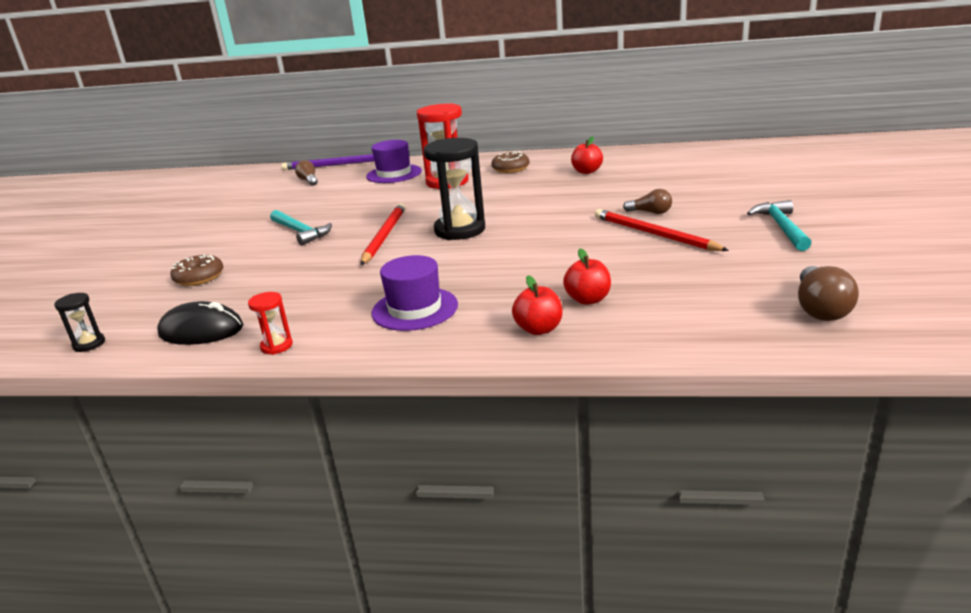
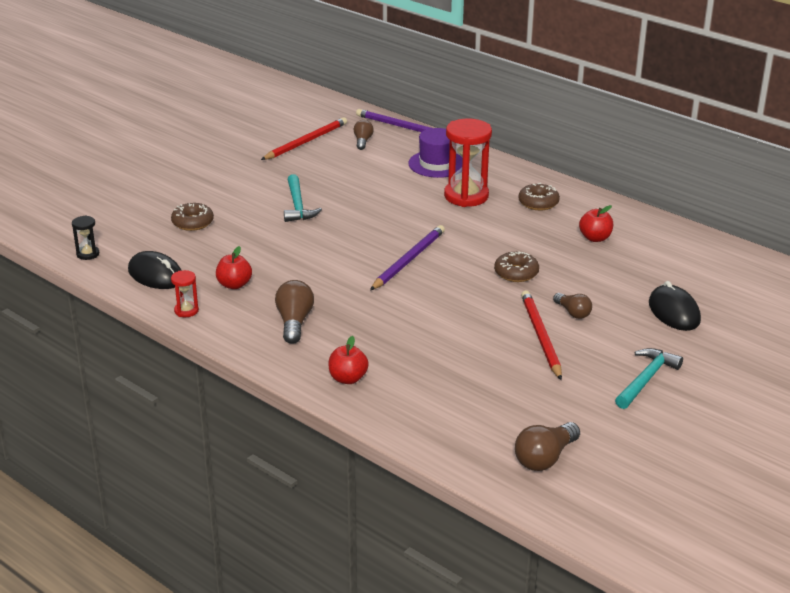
camera: 30 degrees right, 5 degrees up
(384, 236) = (349, 240): red pencil -> red pencil (306, 142)
(415, 309) = (294, 322): purple hat -> brown light bulb
(460, 230) = (408, 260): black hourglass -> purple pencil
(563, 207) = (516, 273): none -> brown donut
(588, 300) = (409, 371): red apple -> red apple (234, 285)
(719, 187) = (674, 312): none -> black mouse

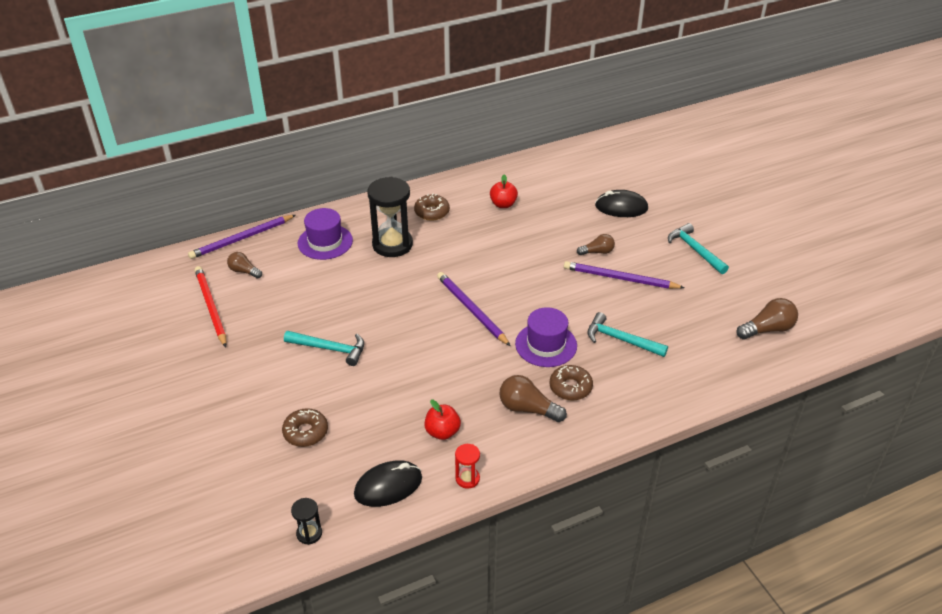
camera: 65 degrees left, 10 degrees up
(348, 378) = (627, 400): red apple -> none
(392, 313) = (546, 345): none -> purple hat
(438, 356) = (621, 339): none -> turquoise hammer
(466, 196) = (392, 244): red hourglass -> black hourglass
(516, 273) = (527, 259): brown donut -> brown donut (570, 387)
(540, 336) = (620, 278): red pencil -> purple pencil
(545, 458) = (767, 329): brown light bulb -> brown light bulb turned 90 degrees counterclockwise

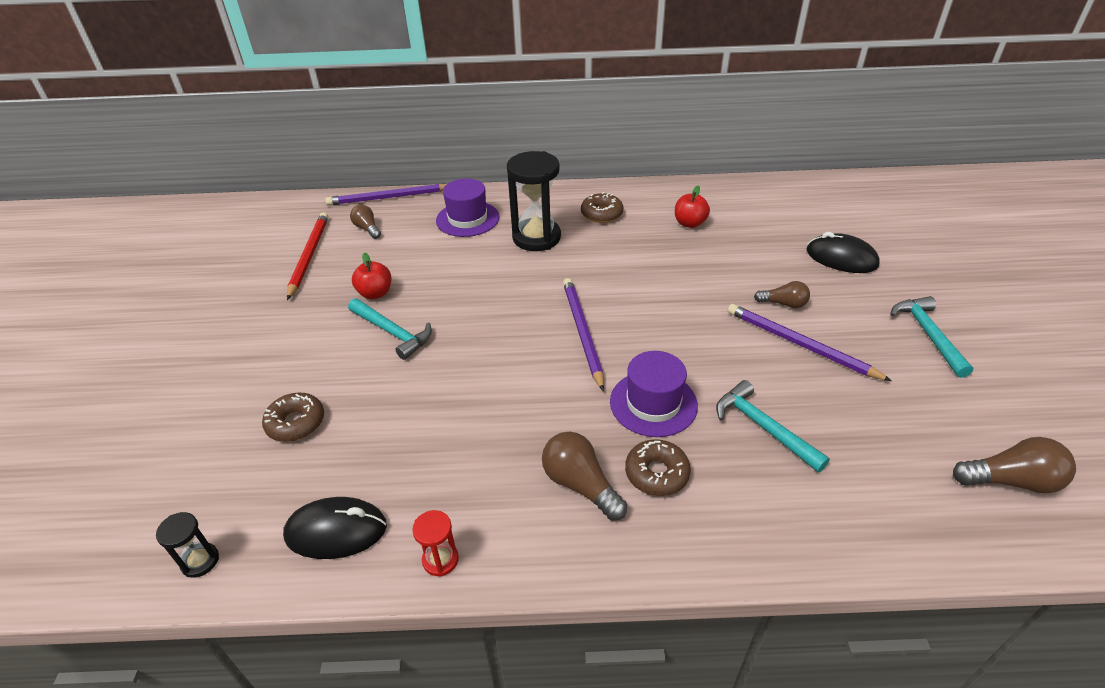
camera: 25 degrees right, 0 degrees up
(442, 432) = (451, 479): red apple -> red apple (375, 293)

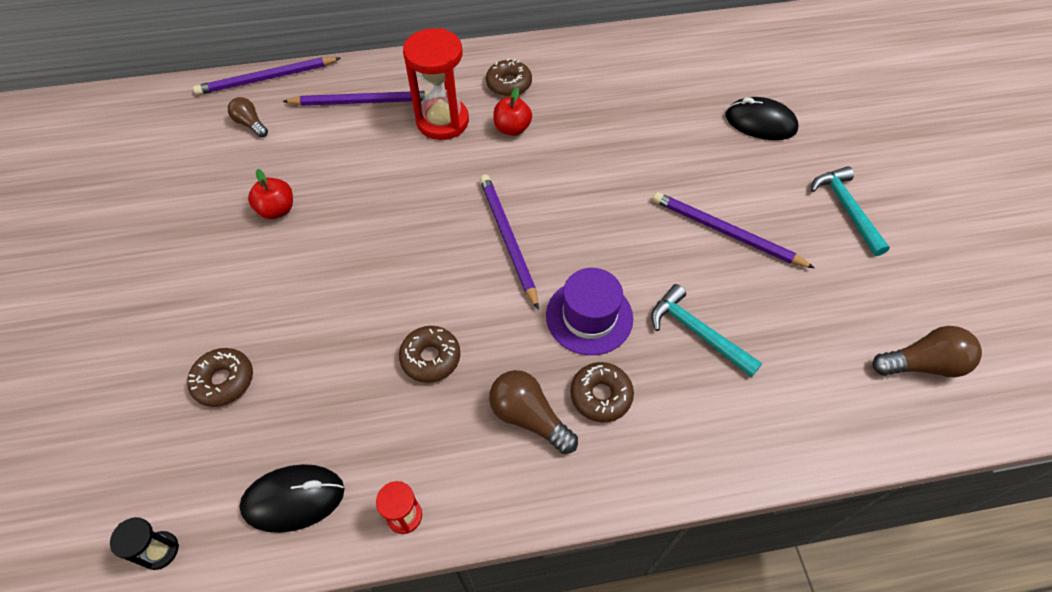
camera: 10 degrees left, 15 degrees up
(309, 256) = (191, 166): red pencil -> none
(392, 332) = (306, 259): turquoise hammer -> none
(467, 219) = (362, 102): purple hat -> purple pencil
(492, 423) = (430, 358): none -> brown donut
(536, 238) = (442, 121): black hourglass -> red hourglass
(689, 223) = (603, 90): red apple -> red apple (512, 129)
(783, 304) = (707, 185): brown light bulb -> none

